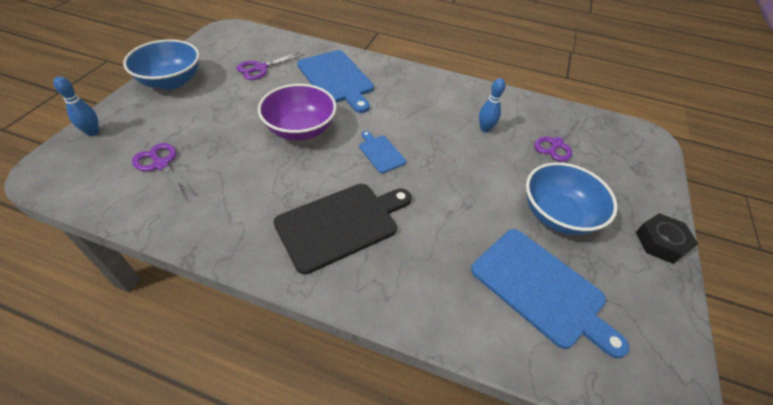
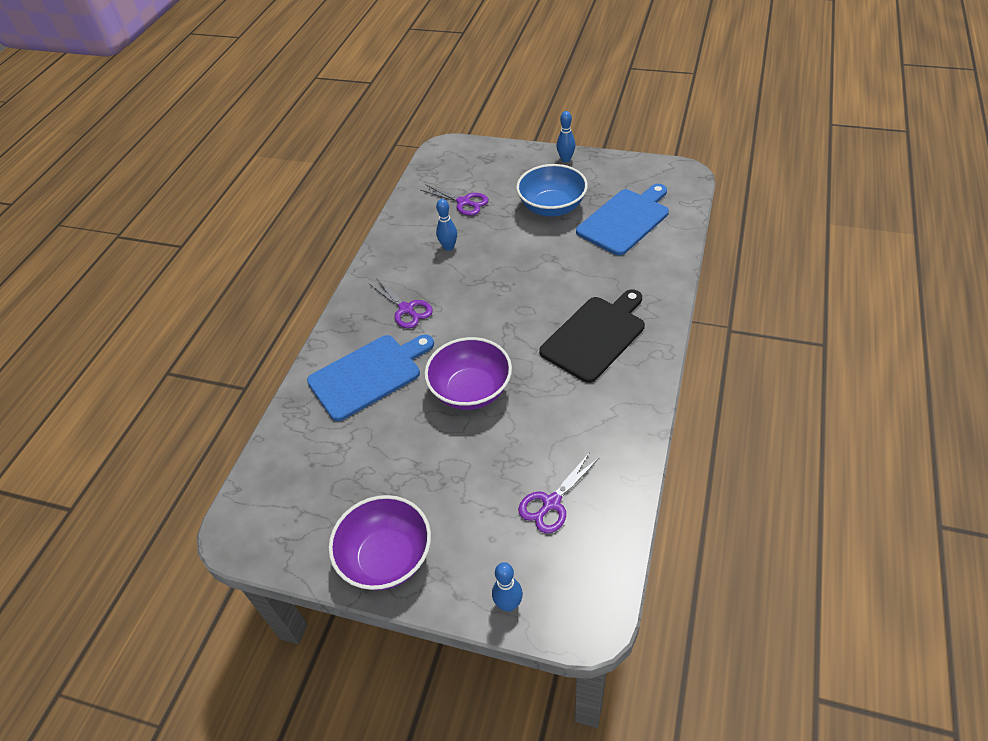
camera: 85 degrees left, 0 degrees up
(171, 81) = (386, 558): blue bowl -> purple bowl
(260, 68) = (348, 460): purple scissors -> purple scissors (406, 309)
(341, 224) = (595, 336): black cutting board -> black cutting board turned 75 degrees clockwise
(380, 152) = (497, 320): blue cutting board -> none
(661, 242) = (565, 159): black nut -> blue bowling pin

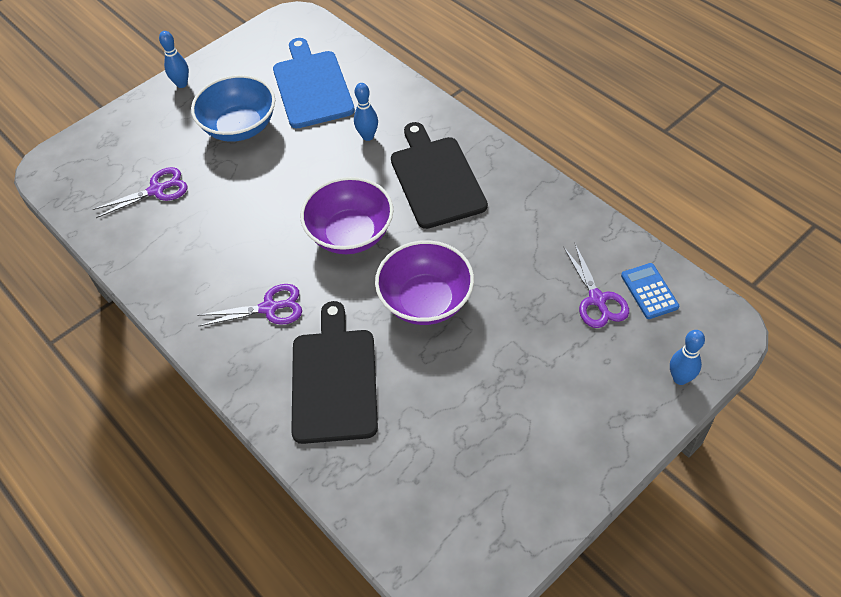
camera: 60 degrees left, 5 degrees up
(369, 375) = (334, 379): blue cutting board -> black cutting board
(386, 558) = (576, 455): purple bowl -> purple bowl (350, 234)
(448, 247) = (212, 233): blue bowling pin -> blue bowling pin (368, 136)
(588, 539) = (649, 291): none -> blue calculator

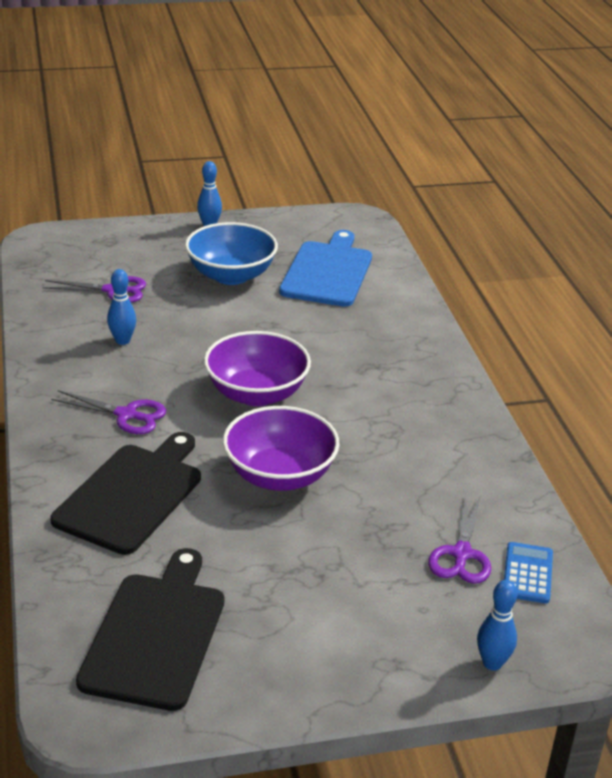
camera: 25 degrees right, 20 degrees down
(368, 136) = (346, 328): blue bowling pin -> blue bowling pin (122, 341)
(436, 178) = (383, 386): black cutting board -> black cutting board (156, 634)

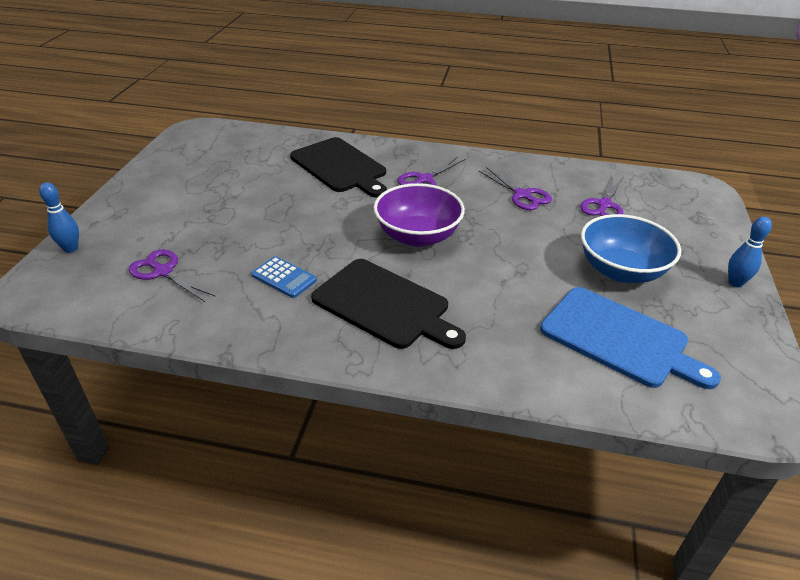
camera: 115 degrees right, 5 degrees up
(122, 341) = (522, 195): blue bowling pin -> purple scissors
(156, 634) = (224, 153): black cutting board -> black cutting board (385, 305)
(279, 475) = (314, 221): purple bowl -> none
(527, 573) = (113, 295): blue calculator -> blue calculator (284, 278)

